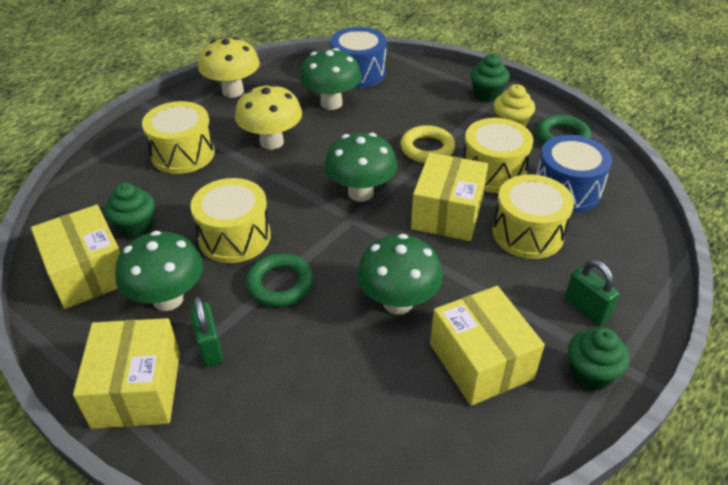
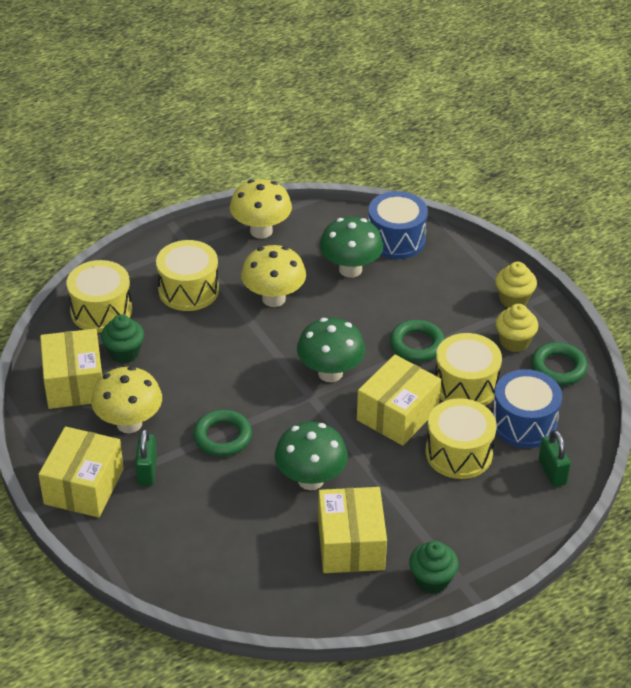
camera: 20 degrees right, 0 degrees up
(168, 299) = (129, 423): green mushroom -> yellow mushroom
(234, 237) = (202, 385): yellow drum -> yellow drum (101, 311)
(427, 148) = (417, 344): yellow ring -> green ring
(487, 94) = (513, 299): green cupcake -> yellow cupcake
(586, 309) = (465, 531): green padlock -> green padlock (552, 472)

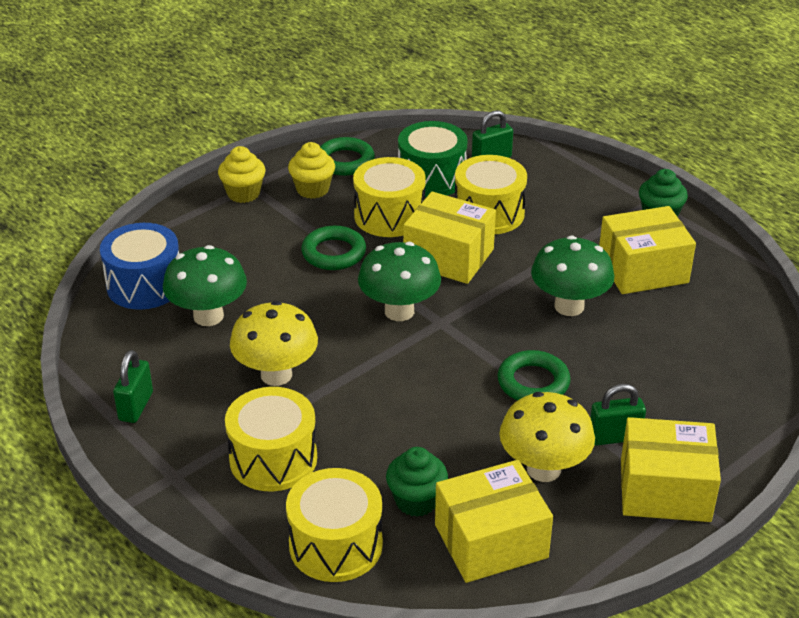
camera: 100 degrees left, 5 degrees down
(261, 231) = (136, 406): yellow mushroom -> green padlock
(524, 423) = (432, 177): blue drum -> green drum

